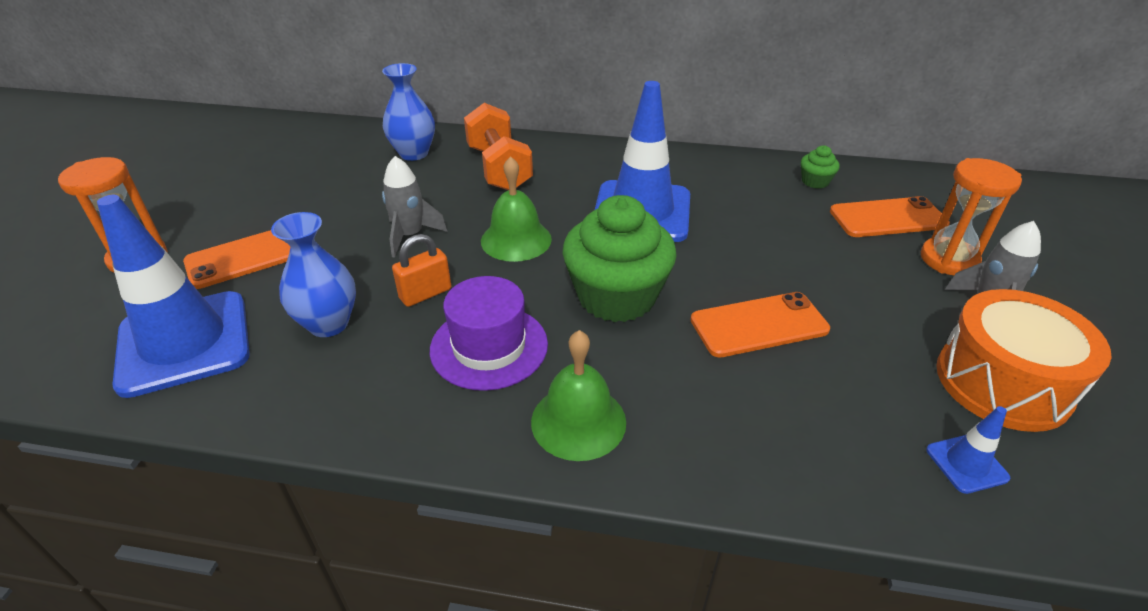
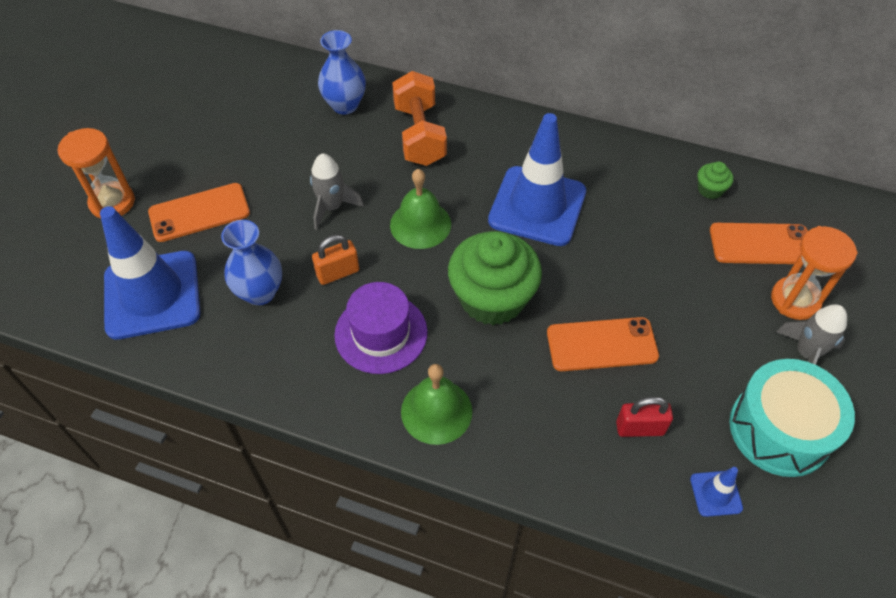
camera: 10 degrees right, 15 degrees up
(840, 404) = (640, 428): none -> red padlock
(1002, 382) = (779, 429): orange drum -> turquoise drum

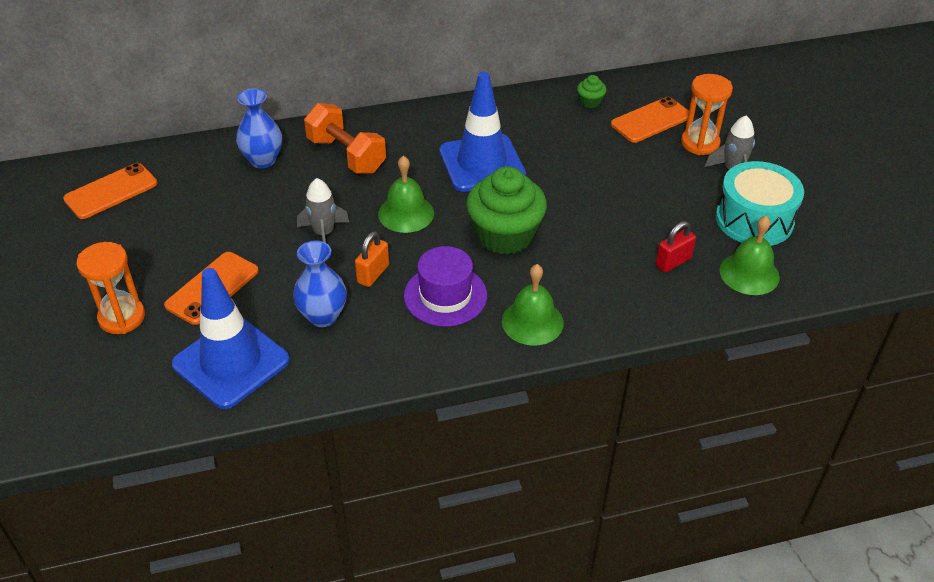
camera: 35 degrees left, 10 degrees down
(601, 344) = (605, 226): orange phone -> orange phone (111, 191)
(716, 493) = (749, 273): blue traffic cone -> green bell

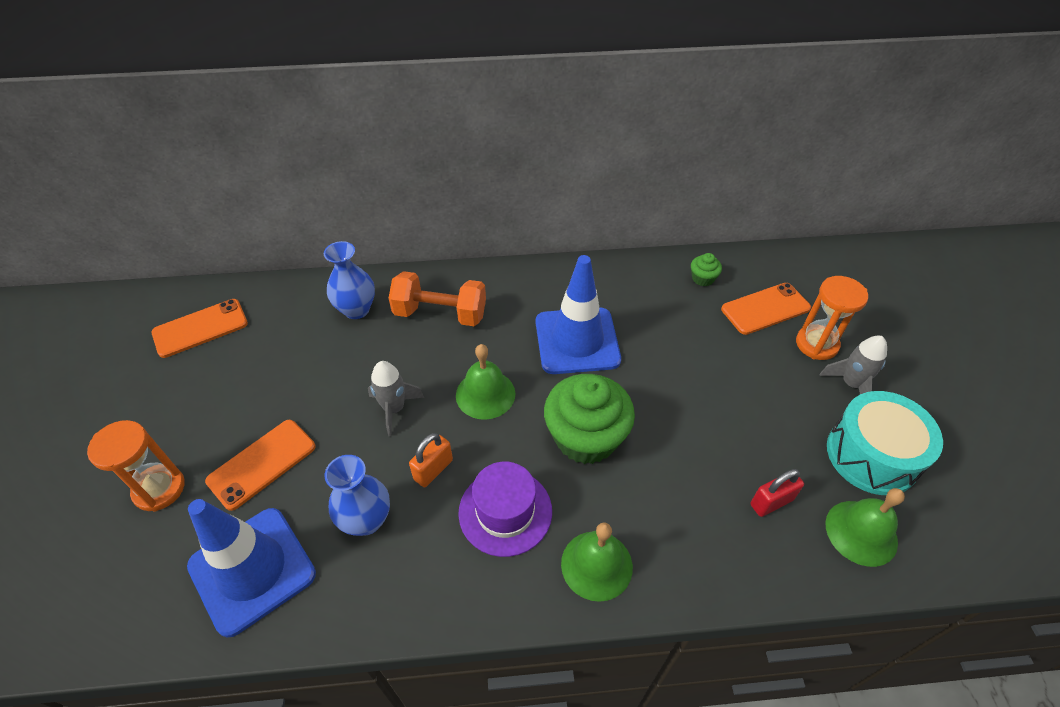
camera: 10 degrees right, 5 degrees up
(346, 155) = (440, 314): orange dumbbell -> orange dumbbell turned 45 degrees counterclockwise

